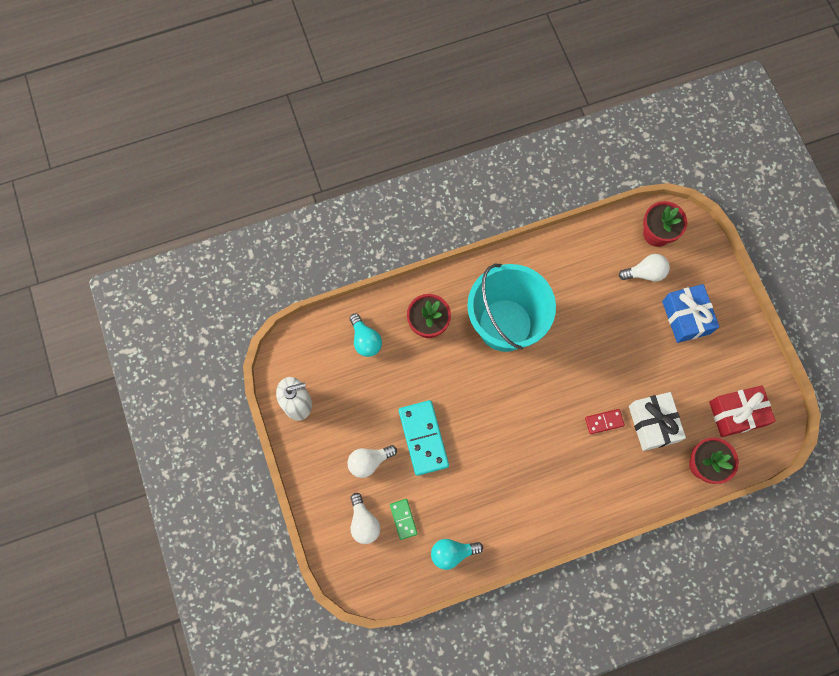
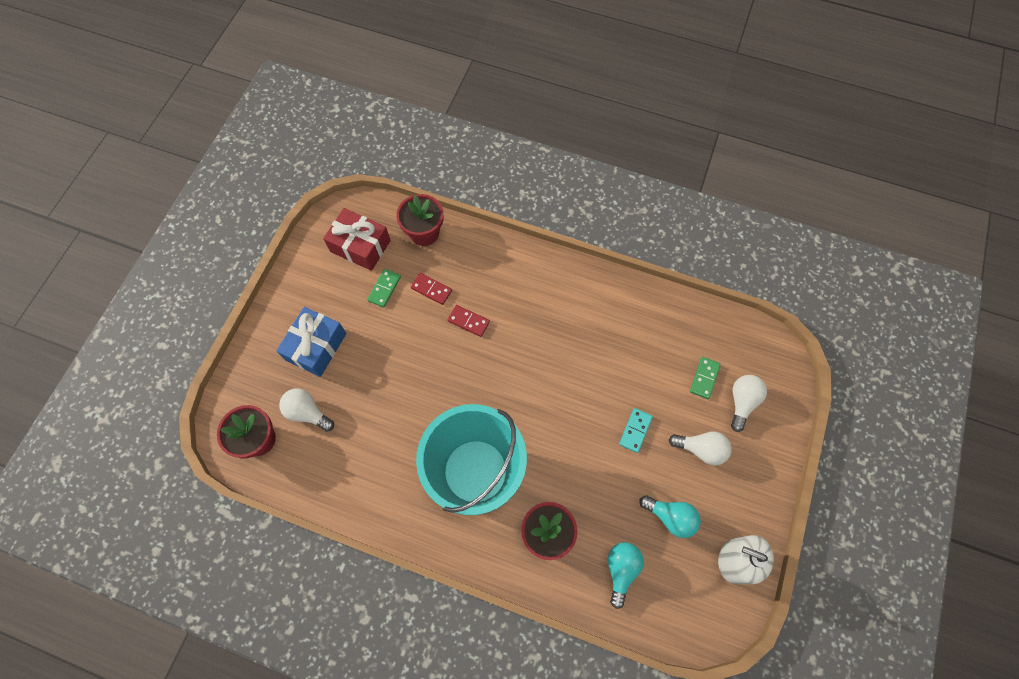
camera: 140 degrees left, 5 degrees down
(423, 438) = (635, 430): turquoise domino -> turquoise domino, size x0.52
(452, 553) = (681, 322): turquoise light bulb -> turquoise light bulb (670, 517)
(653, 424) = (431, 289): white gift -> red domino
(685, 396) = (384, 289): none -> green domino

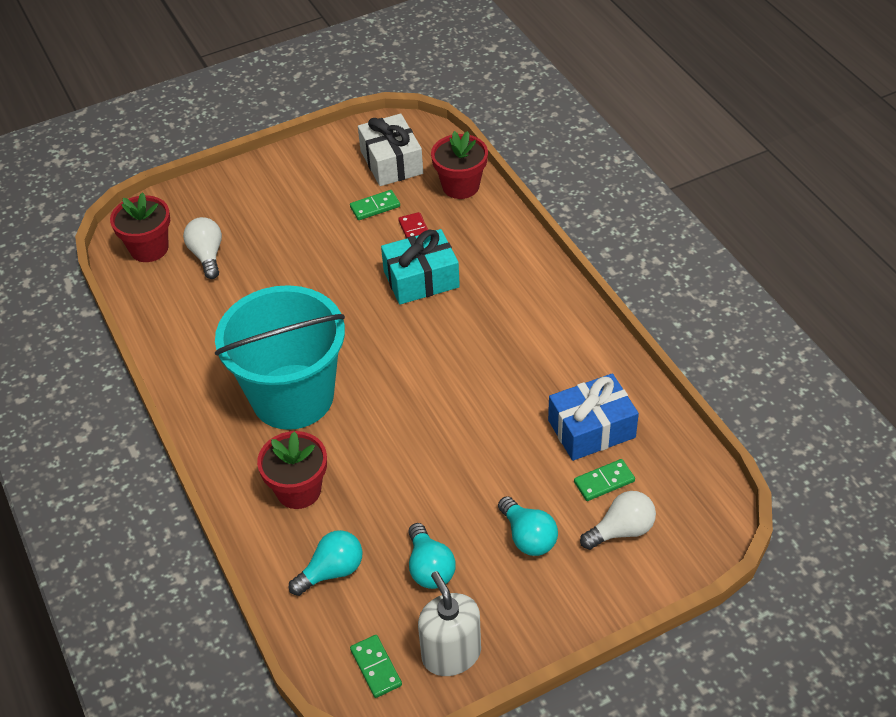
camera: 45 degrees right, 20 degrees down
(316, 347) = (268, 213): blue gift -> blue gift (591, 429)
(360, 246) = (391, 162): red gift -> white gift
(468, 321) = (421, 279): red domino -> turquoise gift
(635, 430) = (478, 473): turquoise domino -> none
(701, 449) = (528, 537): white light bulb -> turquoise light bulb
(706, 608) = (376, 667): none -> green domino

